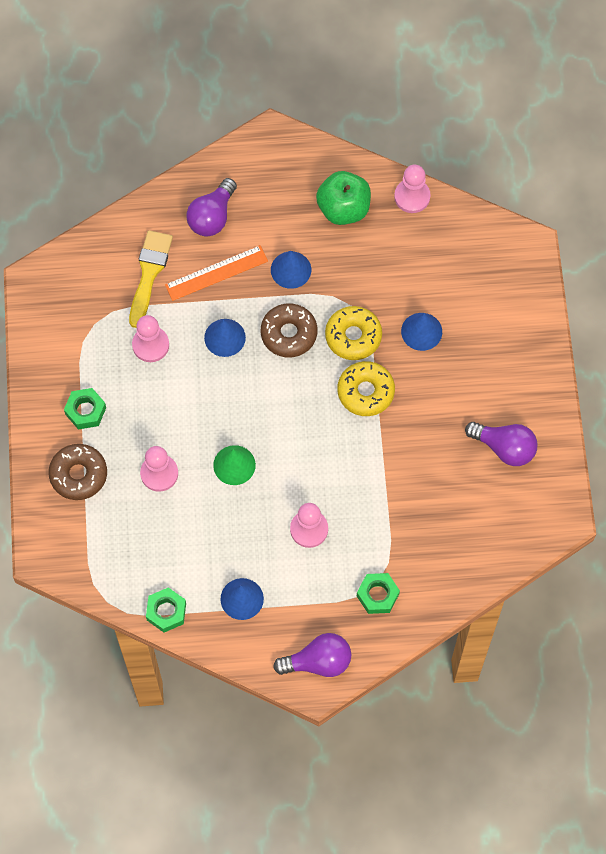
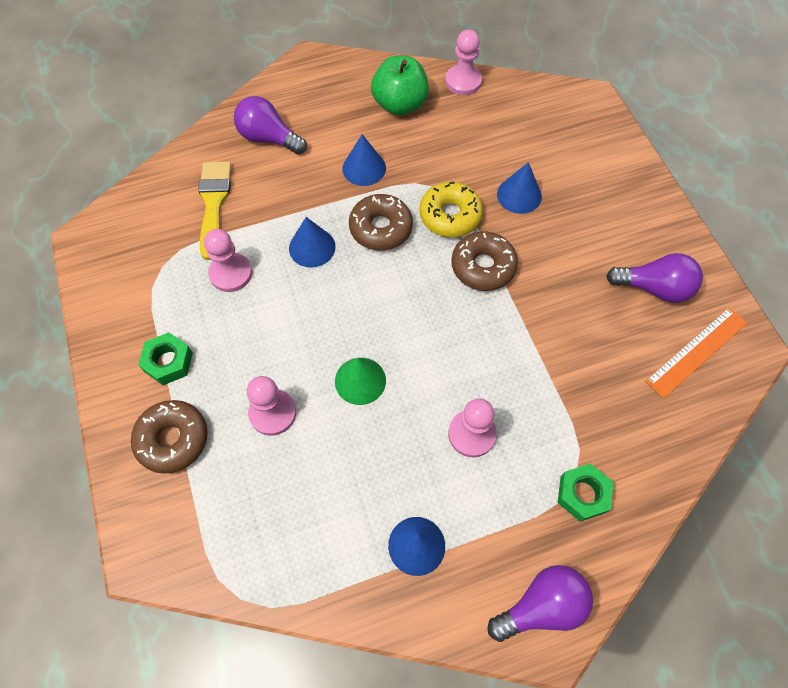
camera: 15 degrees left, 5 degrees down
(166, 612) = (323, 591): green nut -> none
(212, 216) = (268, 138): purple light bulb -> purple light bulb turned 105 degrees clockwise
(216, 273) = (286, 187): orange ruler -> orange ruler (696, 351)
(365, 392) = (483, 266): yellow donut -> brown donut

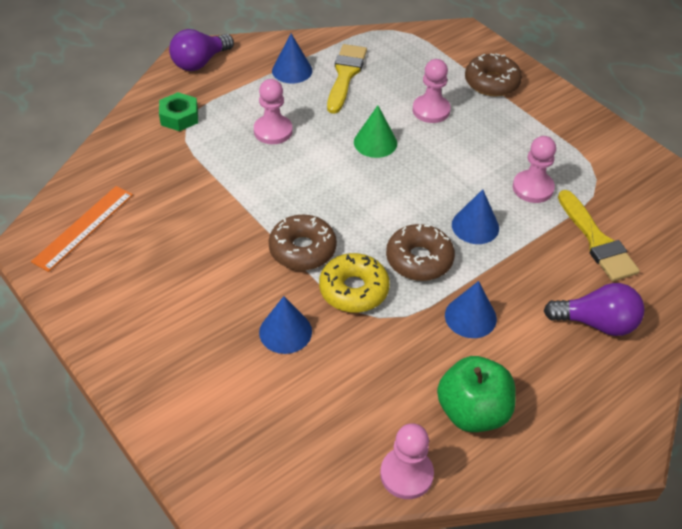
camera: 160 degrees right, 15 degrees down
(168, 362) = (532, 120): green nut -> none
(349, 512) = (345, 75): none -> yellow brush
(654, 288) = (125, 272): purple light bulb -> none

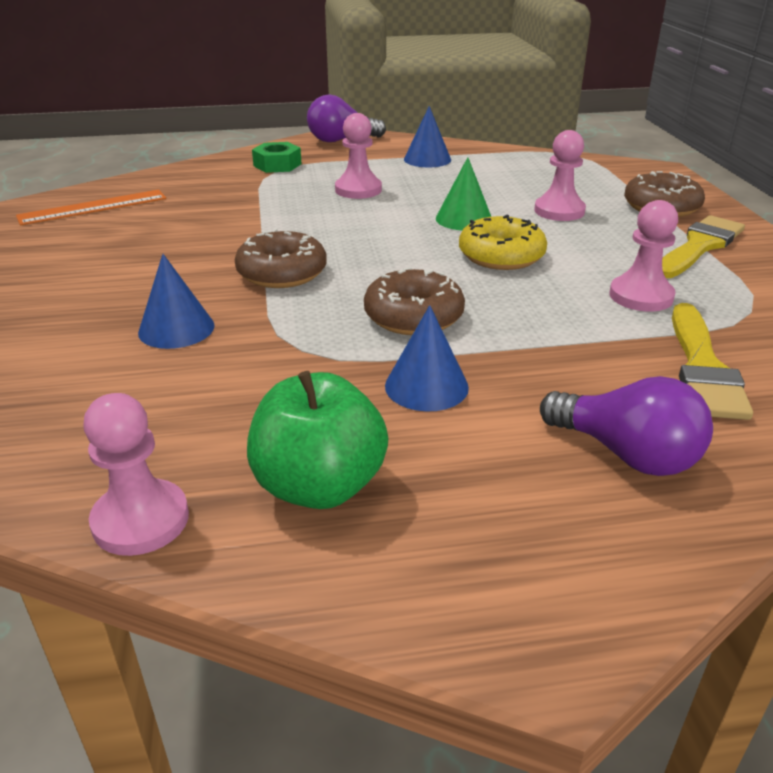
camera: 30 degrees right, 15 degrees down
(345, 75) = (482, 172): yellow brush -> yellow brush (699, 246)
(354, 290) = (300, 318): yellow donut -> yellow donut (501, 256)
(475, 226) = (522, 308): blue cone -> none

